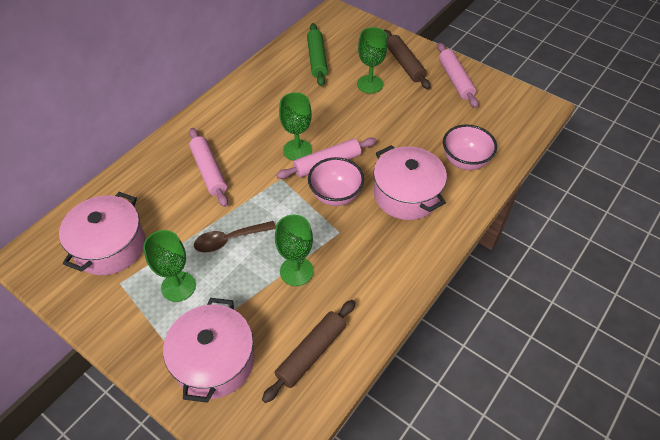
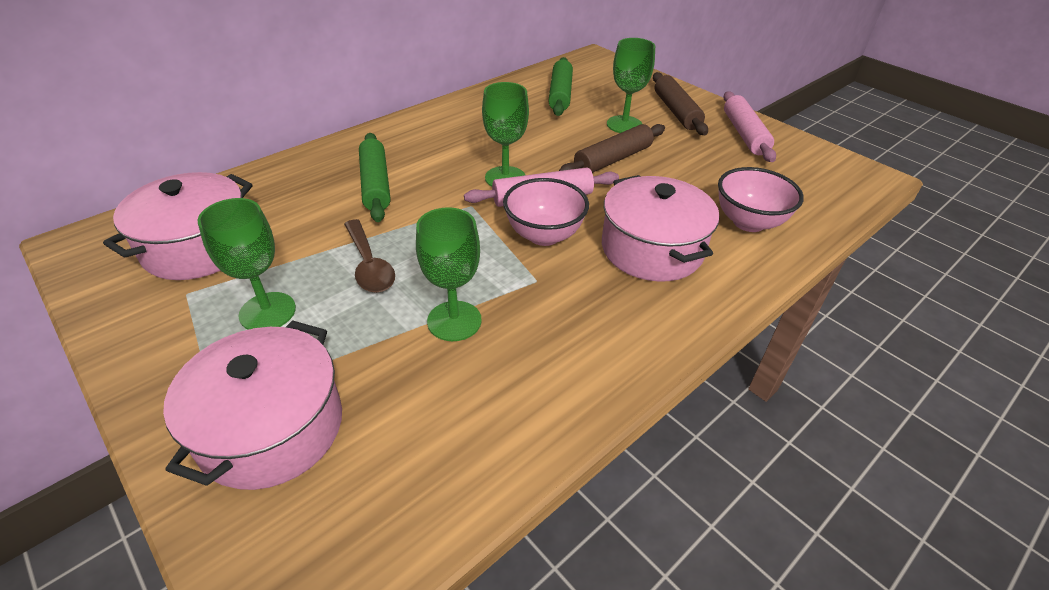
camera: 10 degrees right, 10 degrees down
(209, 171) = (375, 184): pink rolling pin -> green rolling pin
(229, 240) = (369, 265): brown spoon -> brown spoon turned 105 degrees counterclockwise
(311, 353) = (437, 446): brown rolling pin -> brown rolling pin (613, 159)

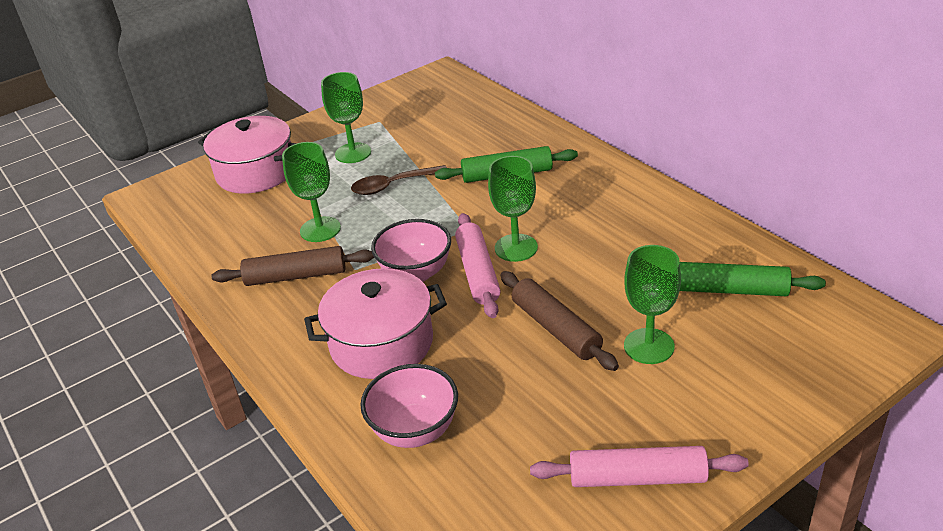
camera: 100 degrees right, 5 degrees down
(198, 247) = (428, 114): pink pot -> none
(676, 111) = (702, 407): brown rolling pin -> brown rolling pin (296, 276)

